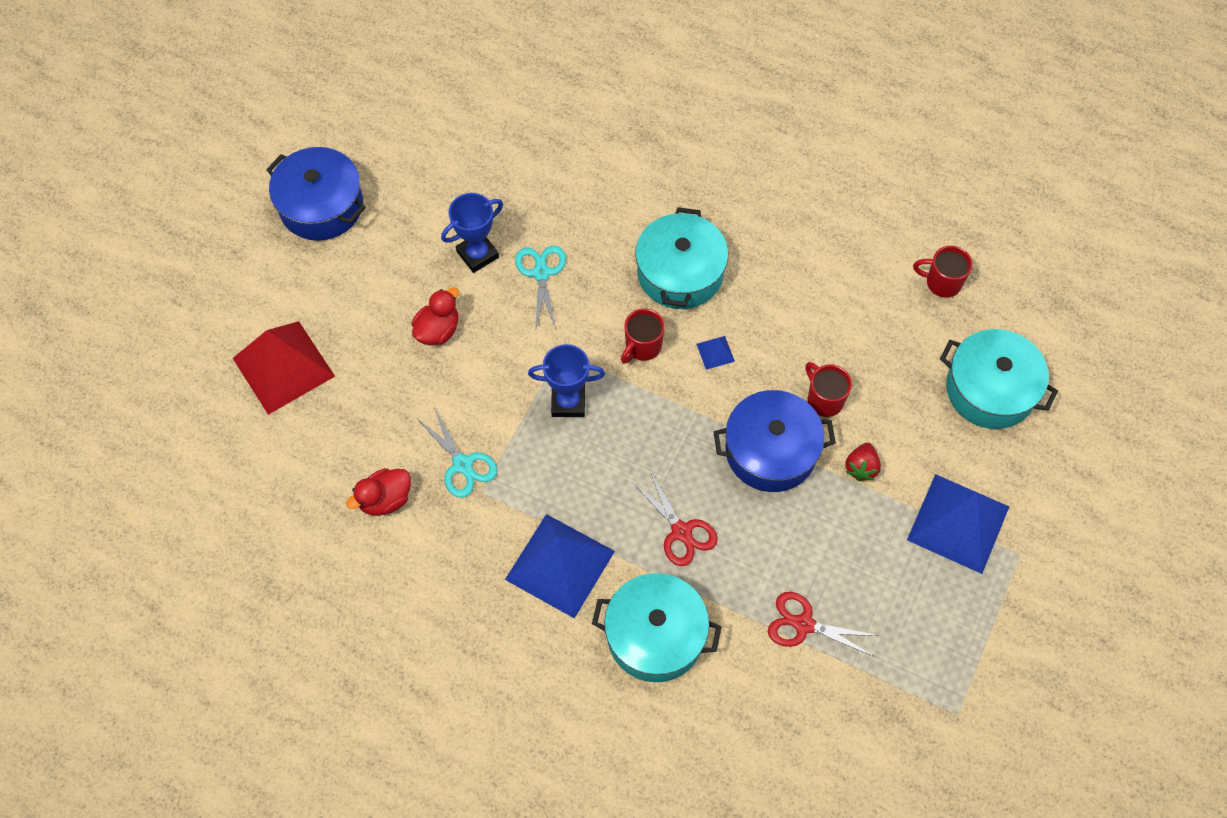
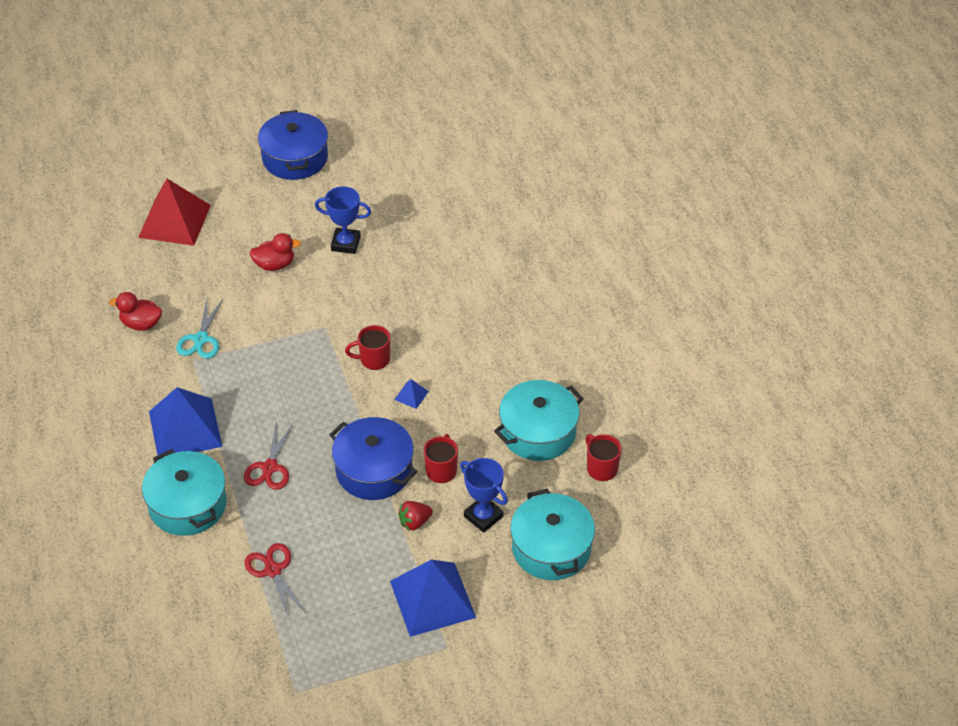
camera: 45 degrees right, 15 degrees down
(541, 273) = (368, 279): turquoise scissors -> none
(568, 402) = (296, 354): blue trophy -> blue trophy (483, 516)
(680, 273) = (446, 339): turquoise pot -> turquoise pot (538, 432)

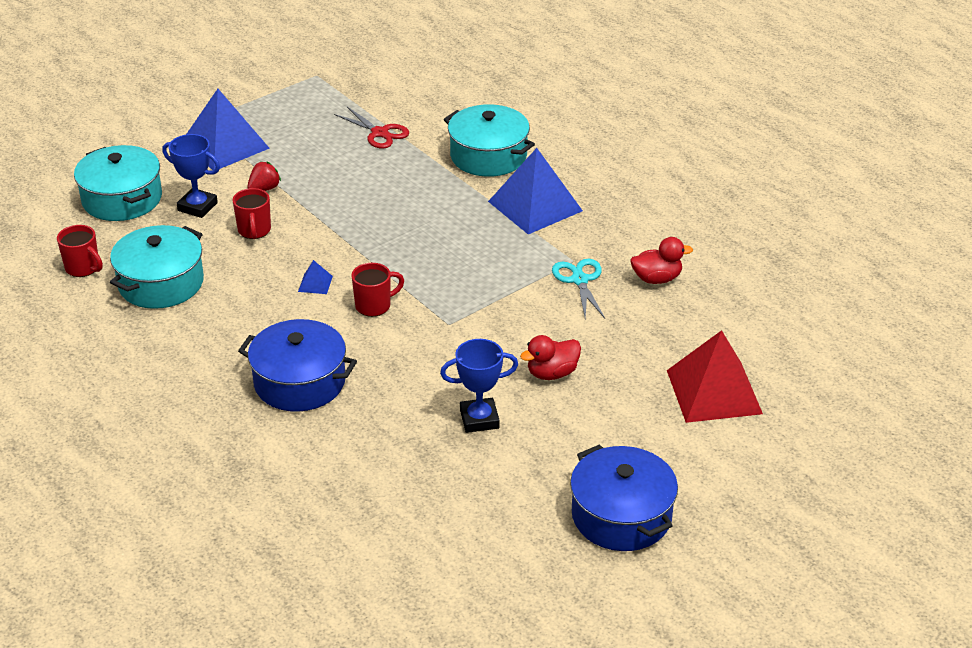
camera: 160 degrees right, 10 degrees down
(270, 467) = (429, 196): red scissors -> none
(374, 470) = (324, 216): blue pot -> blue pot (299, 382)

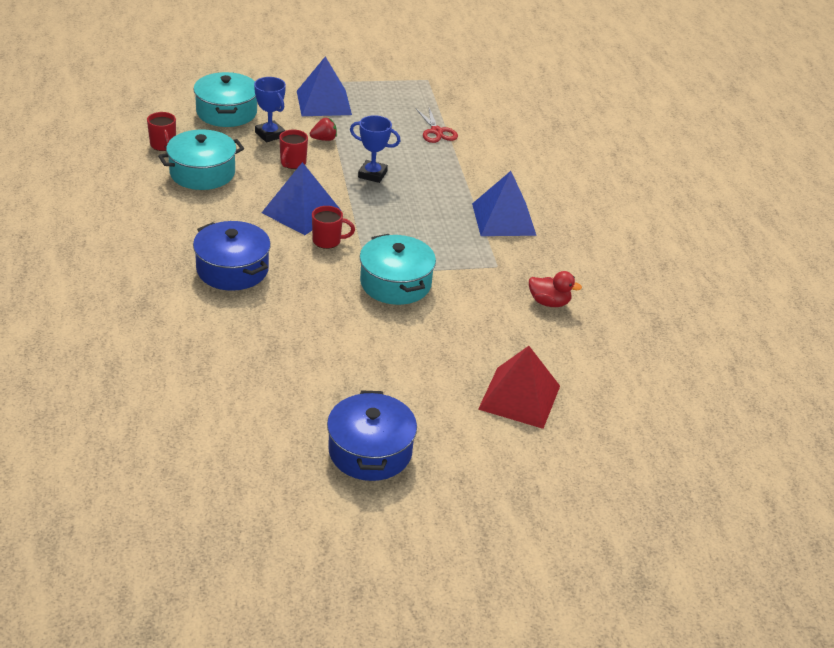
camera: 25 degrees right, 0 degrees up
(315, 284) = (301, 211): blue pyramid -> blue pyramid, size x2.47
(479, 419) = (330, 343): blue trophy -> blue trophy (372, 174)
(488, 156) = (500, 174): turquoise pot -> turquoise pot (395, 283)
(552, 373) = (410, 335): red duck -> none
(579, 280) = (489, 281): turquoise scissors -> none

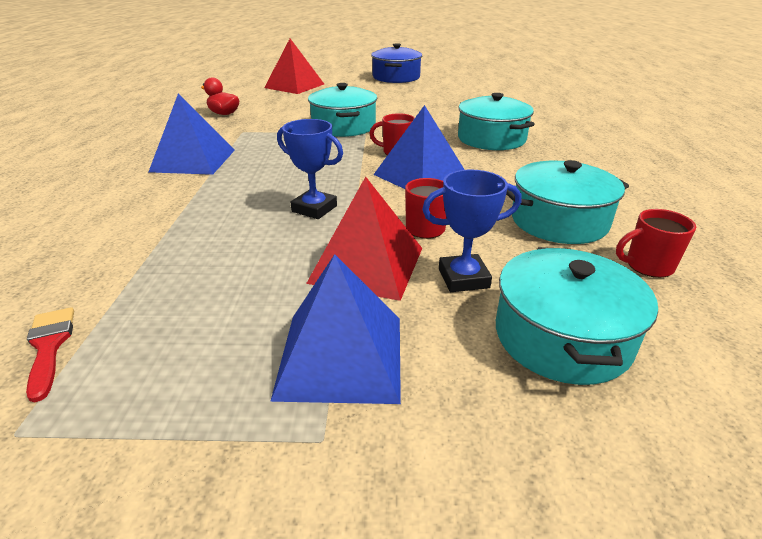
camera: 165 degrees left, 5 degrees down
(163, 145) = (647, 266): red mug -> red mug turned 90 degrees counterclockwise
(232, 269) = (491, 139): blue pot -> turquoise pot
(270, 134) = (463, 278): blue trophy -> blue trophy turned 75 degrees counterclockwise
(324, 139) = (367, 264): red strawberry -> red pyramid
(436, 131) = (157, 270): red scissors -> none
(448, 101) = (49, 346): none -> red brush

